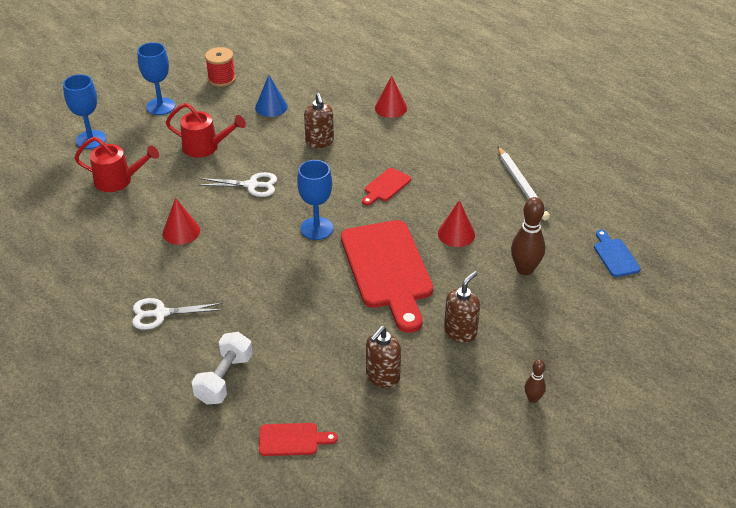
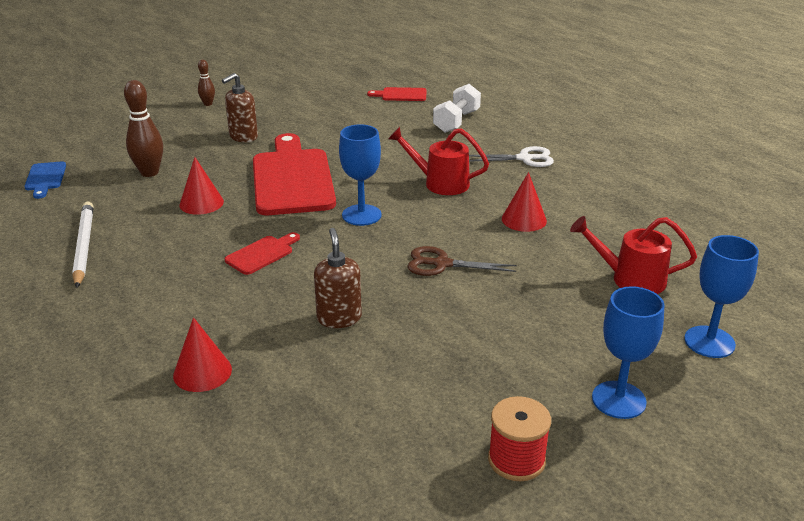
camera: 175 degrees left, 10 degrees down
(206, 147) = (517, 319): red watering can -> red watering can (440, 183)
(252, 185) = (442, 264): white scissors -> brown scissors
(271, 107) = (414, 386): blue cone -> none
(382, 377) = (323, 117): brown soap dispenser -> none

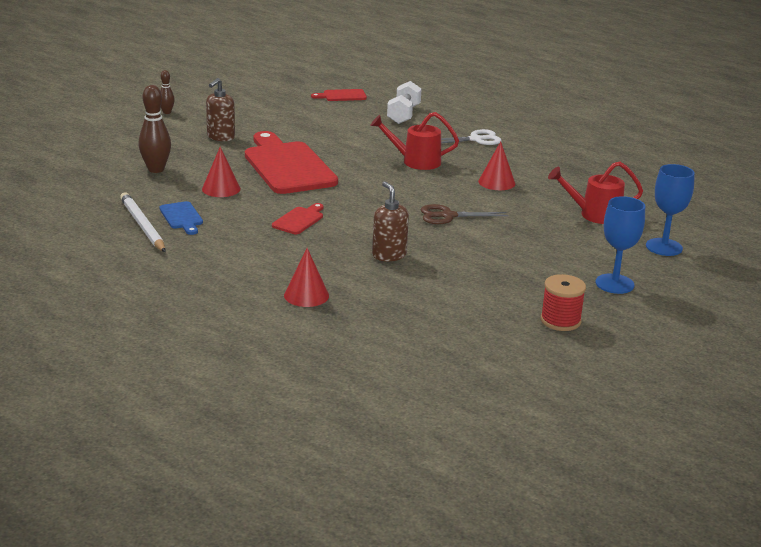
camera: 15 degrees left, 5 degrees down
(45, 178) = (62, 180): blue cutting board -> blue cutting board (182, 217)
(361, 215) = (364, 188): blue goblet -> none

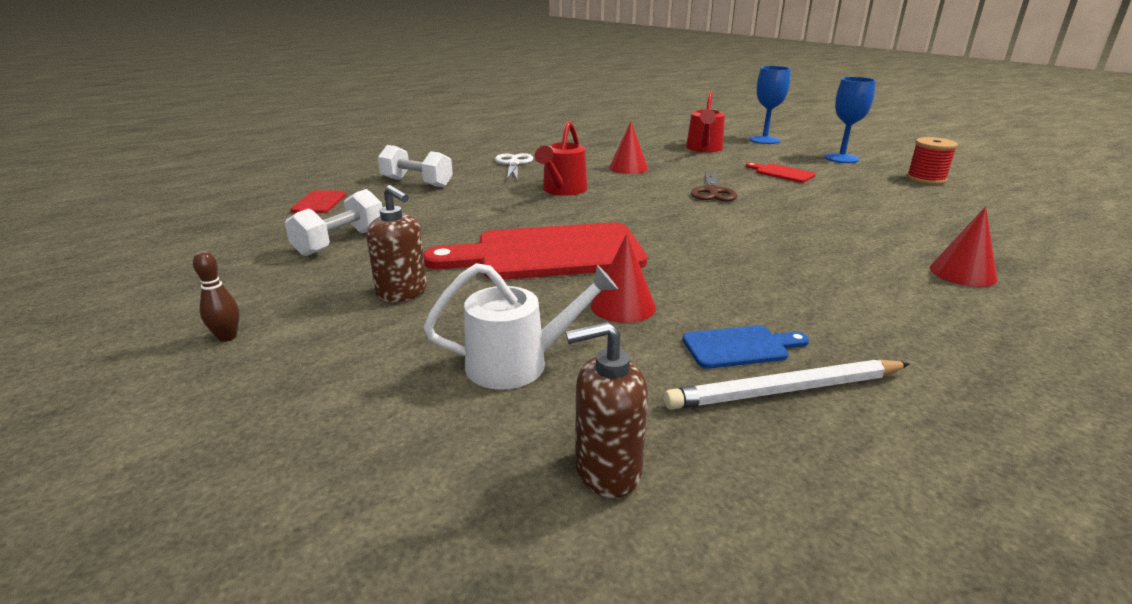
camera: 75 degrees left, 0 degrees up
(156, 169) = (519, 363): brown bowling pin -> white watering can
(282, 112) = (340, 242): none -> white dumbbell
(299, 220) = (735, 260): red cutting board -> red cutting board (781, 173)
(389, 255) = (823, 224): brown soap dispenser -> brown soap dispenser (607, 470)

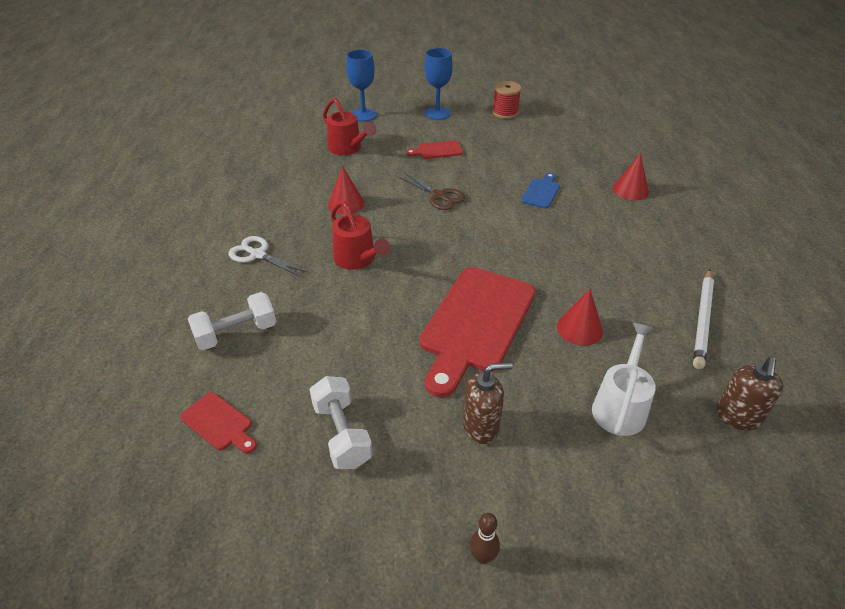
camera: 55 degrees left, 15 degrees up
(740, 347) = (655, 310): blue cutting board -> blue cutting board (541, 192)

